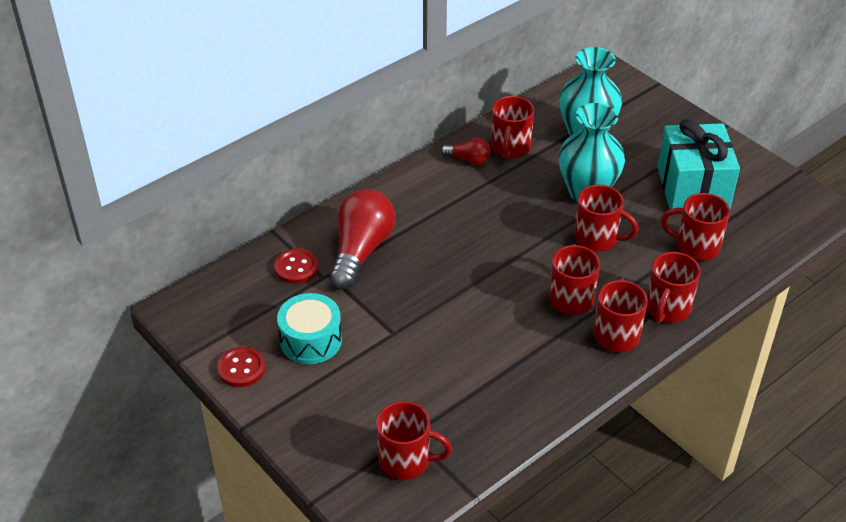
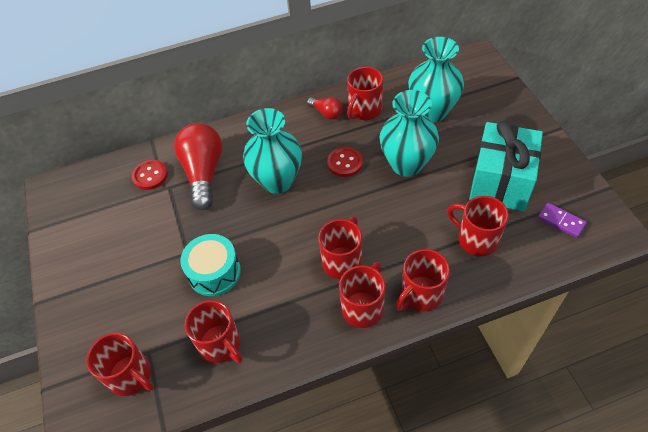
camera: 25 degrees right, 10 degrees up
(241, 368) = (63, 252): red button -> red button (345, 163)
(311, 340) = (124, 241): turquoise drum -> turquoise drum (214, 272)
(361, 250) = (204, 173): red light bulb -> red light bulb turned 45 degrees counterclockwise
(453, 239) = (277, 181): none -> turquoise vase
(597, 239) = (393, 210): red mug -> red mug (221, 344)
(769, 211) = (561, 221): none -> purple domino

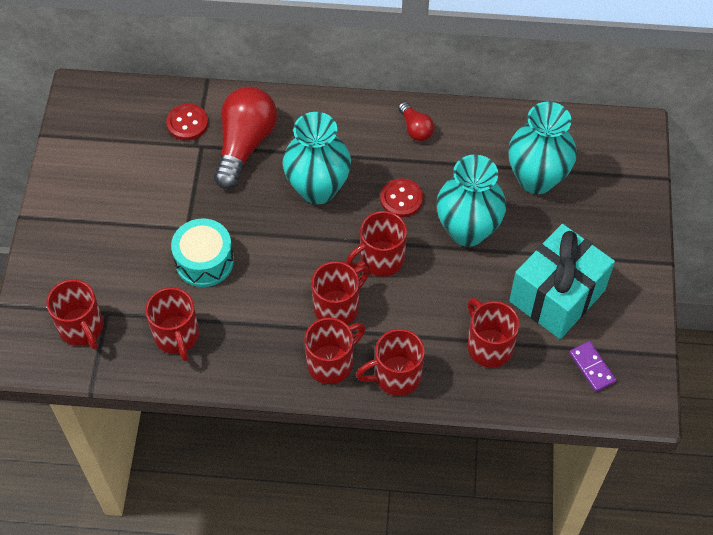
camera: 20 degrees right, 5 degrees up
(364, 110) = (460, 143): red mug -> red mug (380, 259)

